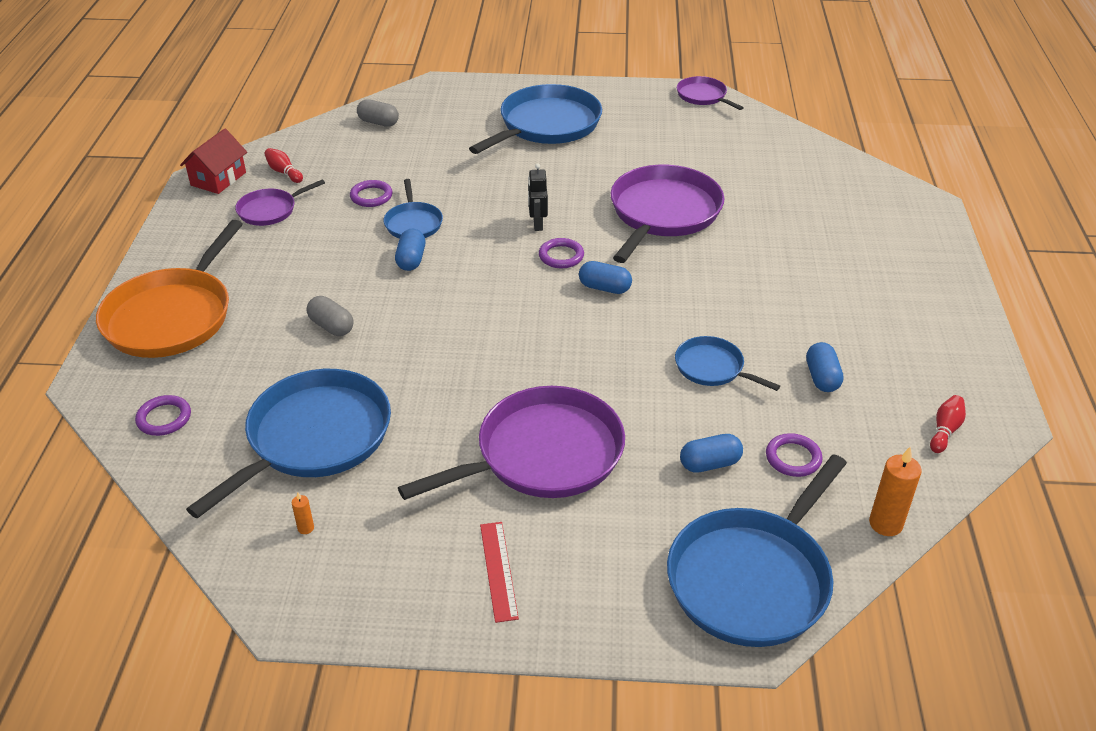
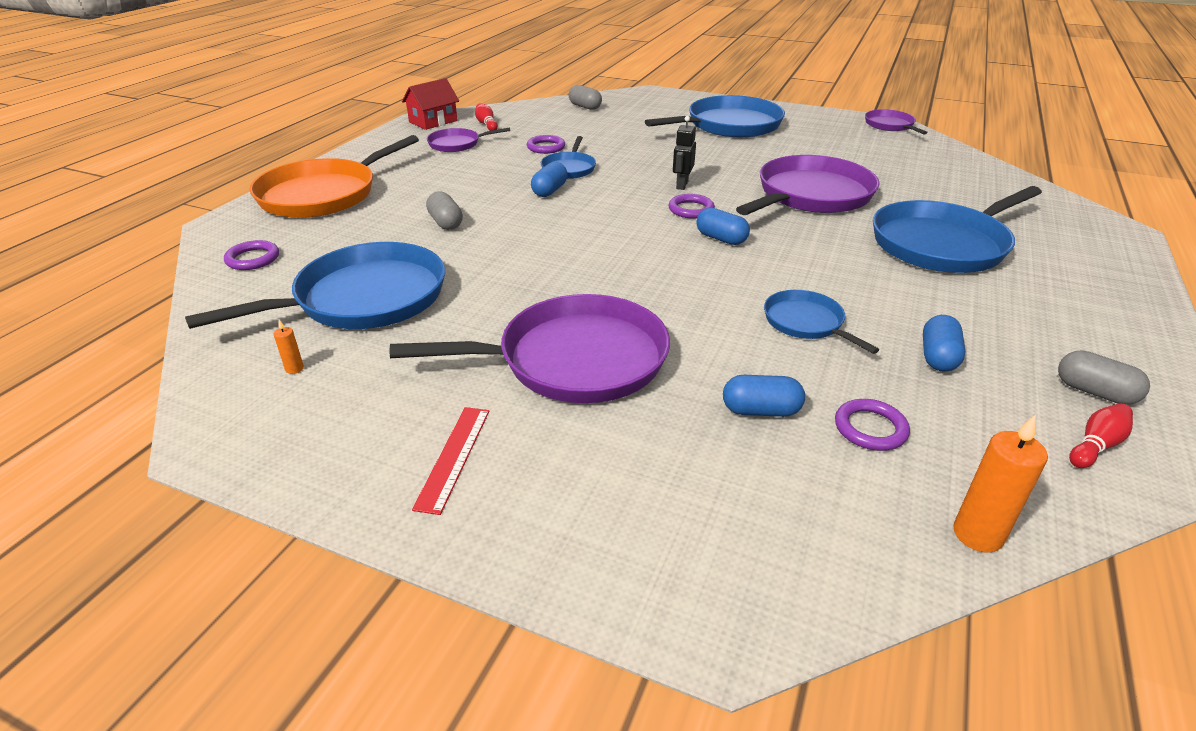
camera: 20 degrees right, 5 degrees down
(752, 578) = (759, 551): blue pan -> blue pan (942, 244)
(936, 382) = (1094, 392): none -> grey capsule

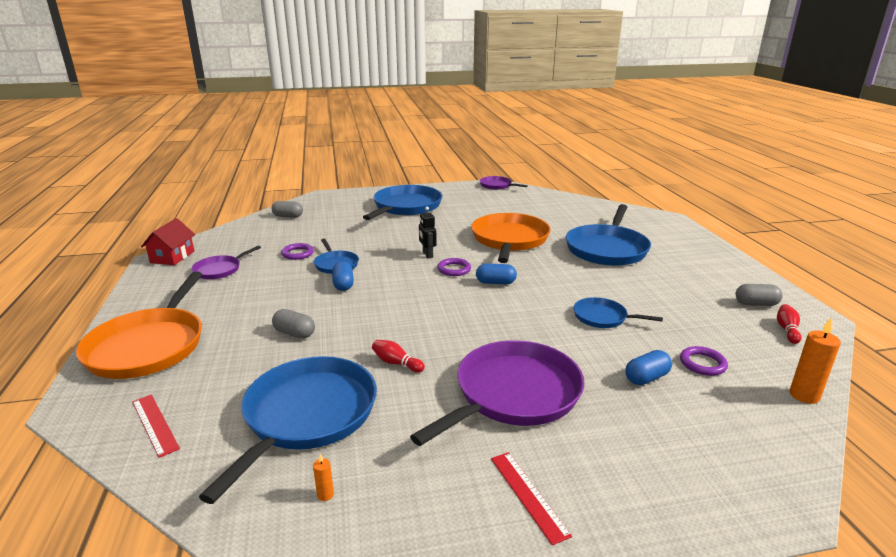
camera: 35 degrees left, 10 degrees down
(253, 259) = (154, 424): purple ring -> red ruler
(486, 124) = (225, 248): red bowling pin -> red bowling pin (396, 363)
(811, 195) = (509, 240): purple pan -> orange pan
(938, 357) = (681, 312): blue capsule -> none

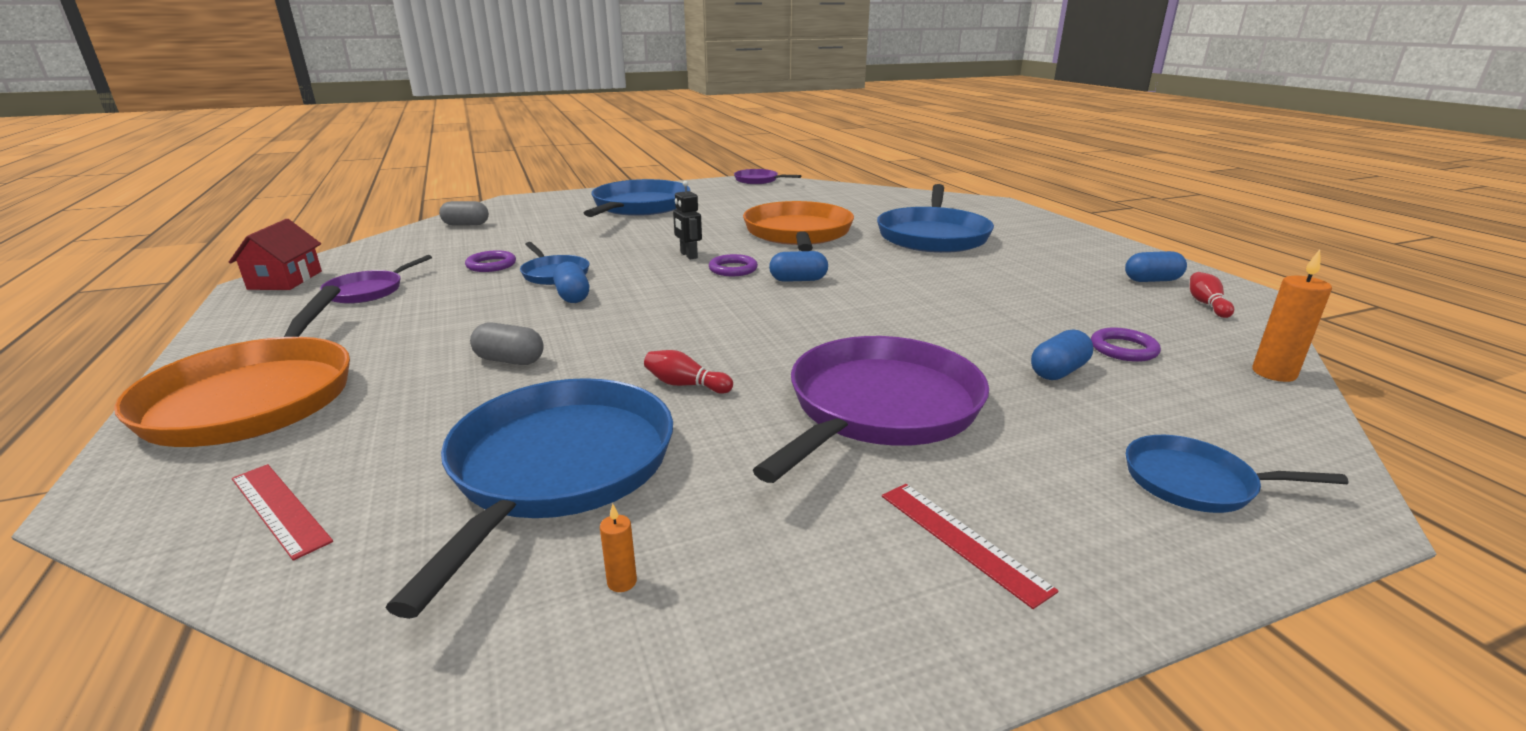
camera: 10 degrees left, 0 degrees up
(603, 317) = (964, 308): blue pan -> blue pan (1195, 482)
(756, 304) = (1152, 280): grey capsule -> blue capsule

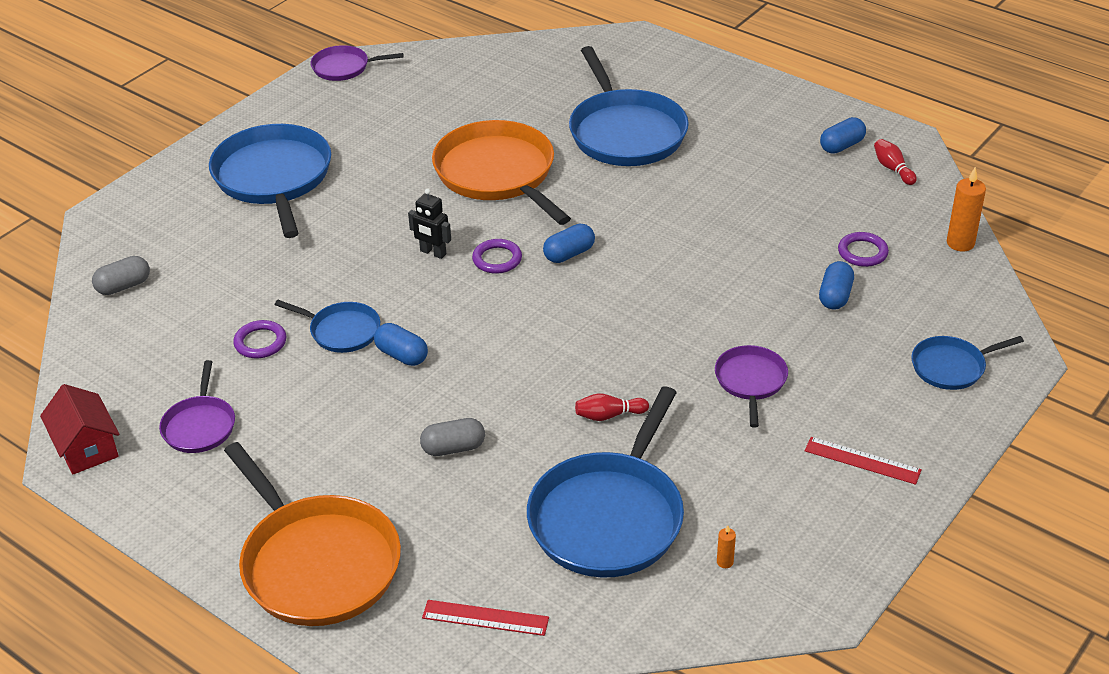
camera: 30 degrees left, 15 degrees up
(558, 468) = (609, 516): blue pan -> blue pan turned 135 degrees counterclockwise
(879, 408) = (750, 381): purple pan -> purple pan, size x0.51

